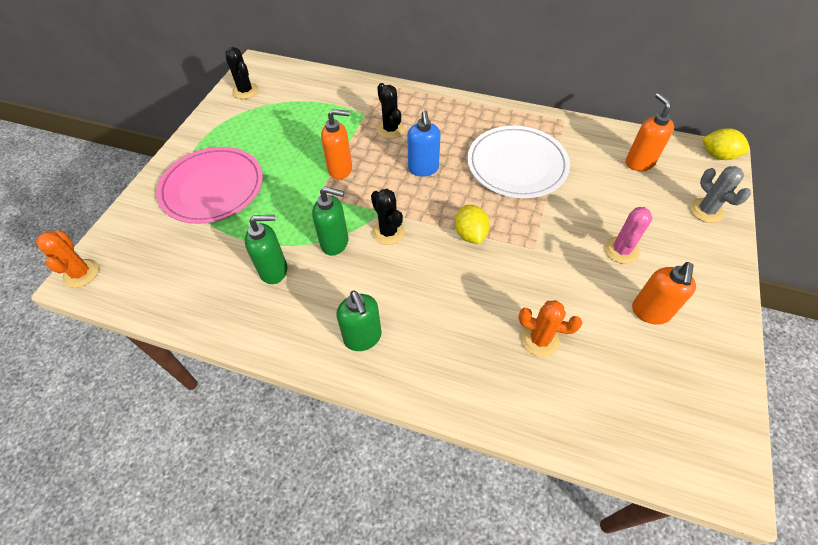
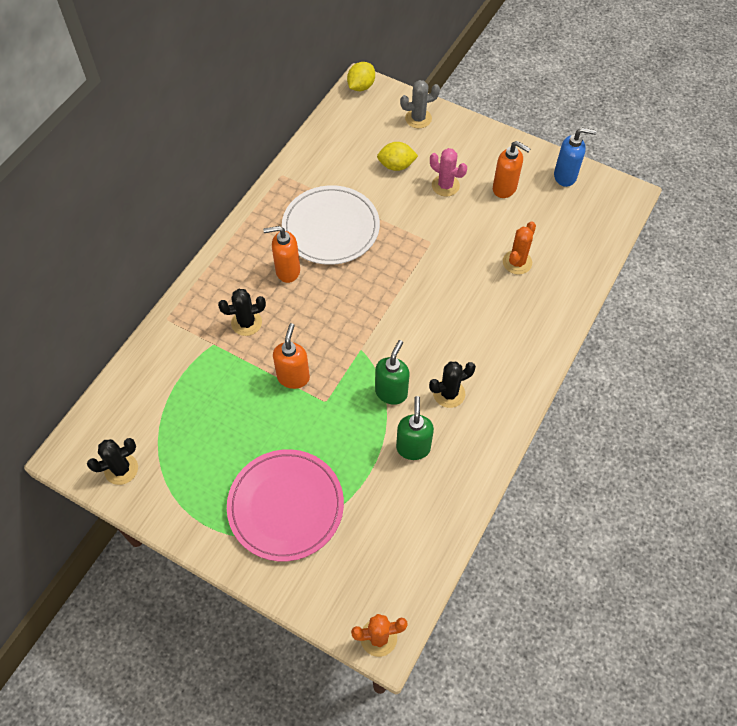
camera: 80 degrees left, 5 degrees up
(363, 338) = (497, 382): green soap dispenser -> none
(388, 232) = (388, 347): black cactus -> black cactus (449, 393)
(423, 169) = (314, 304): blue soap dispenser -> blue soap dispenser (565, 176)
(470, 234) = (405, 283): yellow lemon -> yellow lemon (396, 166)
(639, 163) = (354, 140): orange soap dispenser -> orange soap dispenser (287, 271)

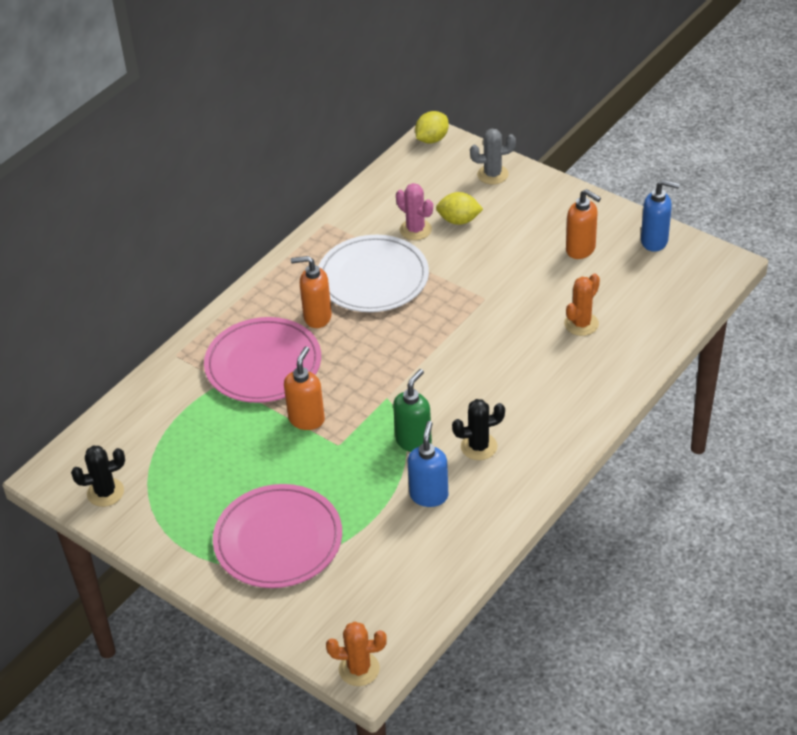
camera: 10 degrees right, 15 degrees down
(246, 323) = (263, 364): black cactus -> pink plate
(413, 447) = (429, 495): green soap dispenser -> blue soap dispenser
(445, 185) = (512, 243): pink cactus -> pink cactus (415, 230)

